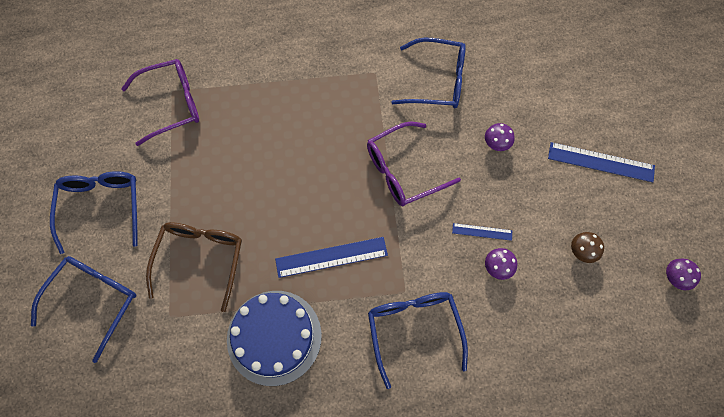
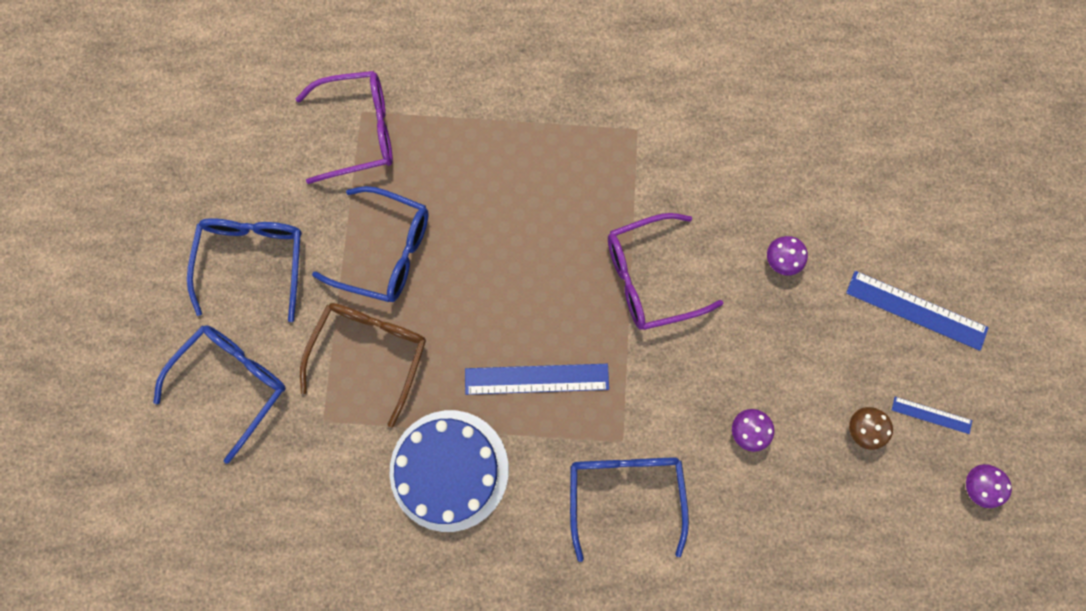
camera: 10 degrees right, 10 degrees up
(437, 81) = (719, 156): blue glasses -> blue glasses (386, 251)
(482, 232) = (737, 379): blue ruler -> blue ruler (931, 415)

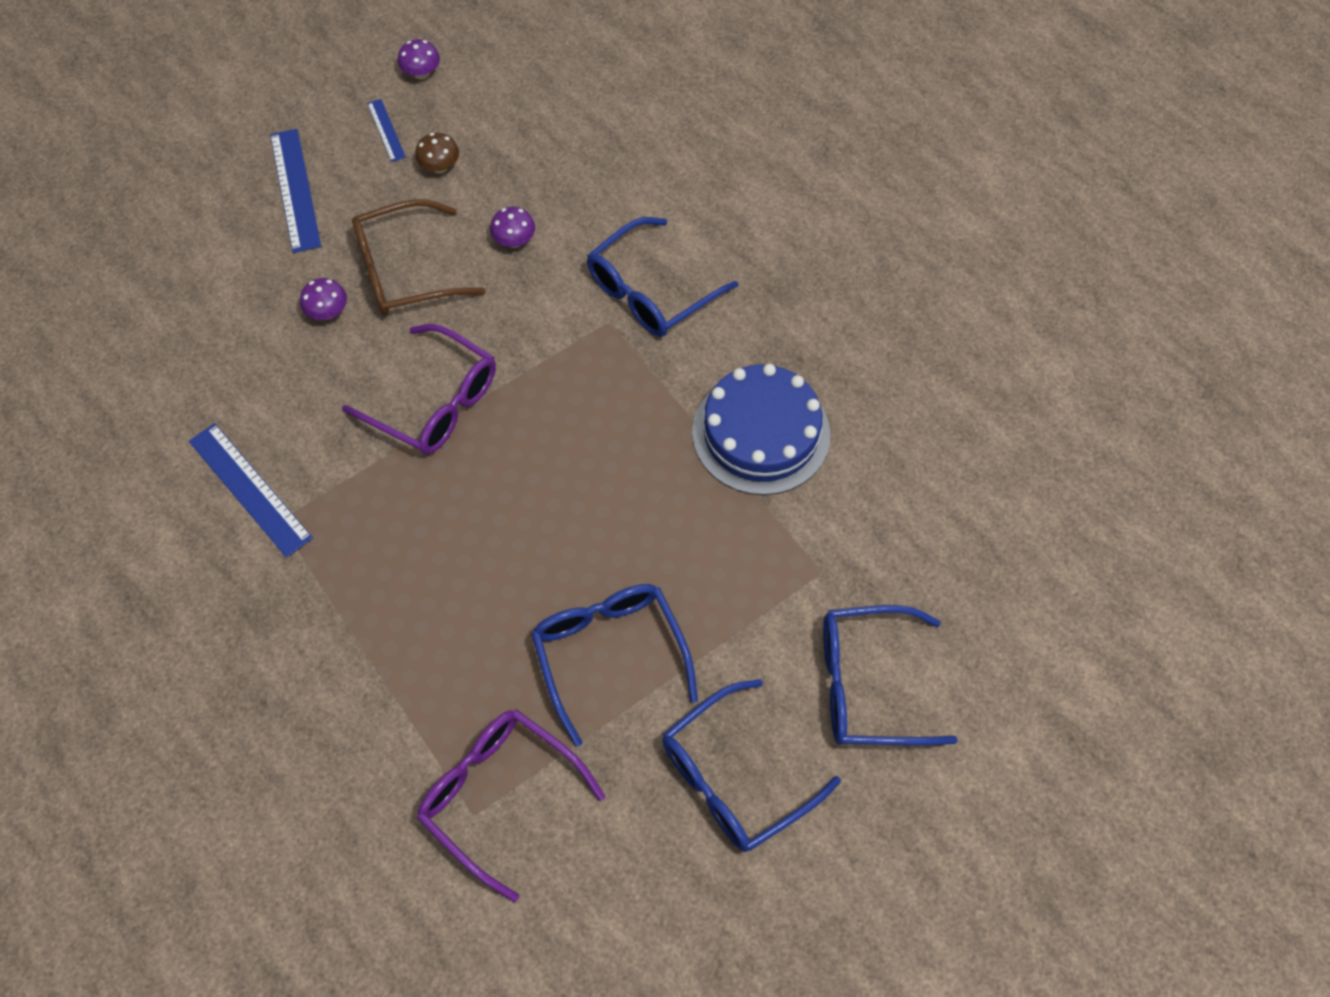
camera: 130 degrees left, 15 degrees down
(370, 353) = (722, 583): brown glasses -> brown glasses (405, 271)
(536, 378) = (615, 425): blue ruler -> blue ruler (249, 489)

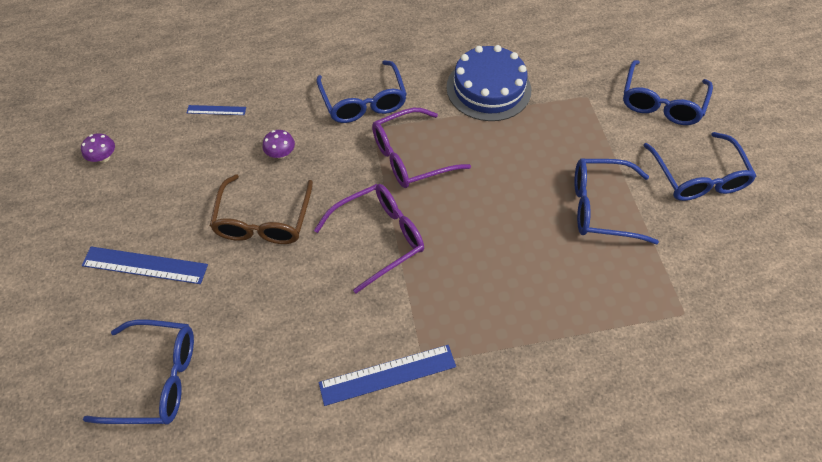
camera: 65 degrees left, 5 degrees down
(165, 272) = (157, 378): none -> blue glasses
(328, 312) = (267, 277): purple mushroom -> none
(386, 130) = (136, 193): blue ruler -> blue ruler (216, 110)
(440, 167) = (192, 173): brown mushroom -> none
(500, 796) = (676, 295): purple glasses -> purple glasses (410, 157)

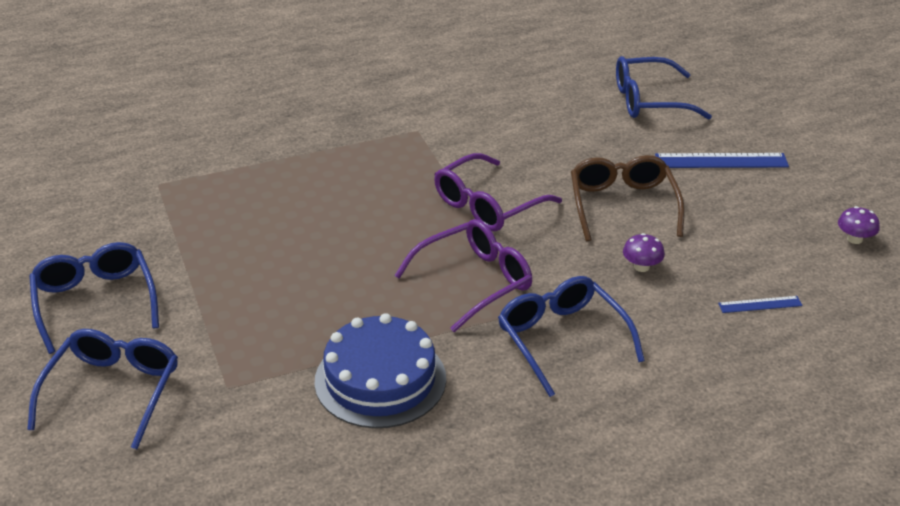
camera: 170 degrees right, 20 degrees down
(387, 375) = (448, 121): blue ruler -> none
(601, 207) = (229, 258): blue glasses -> none

